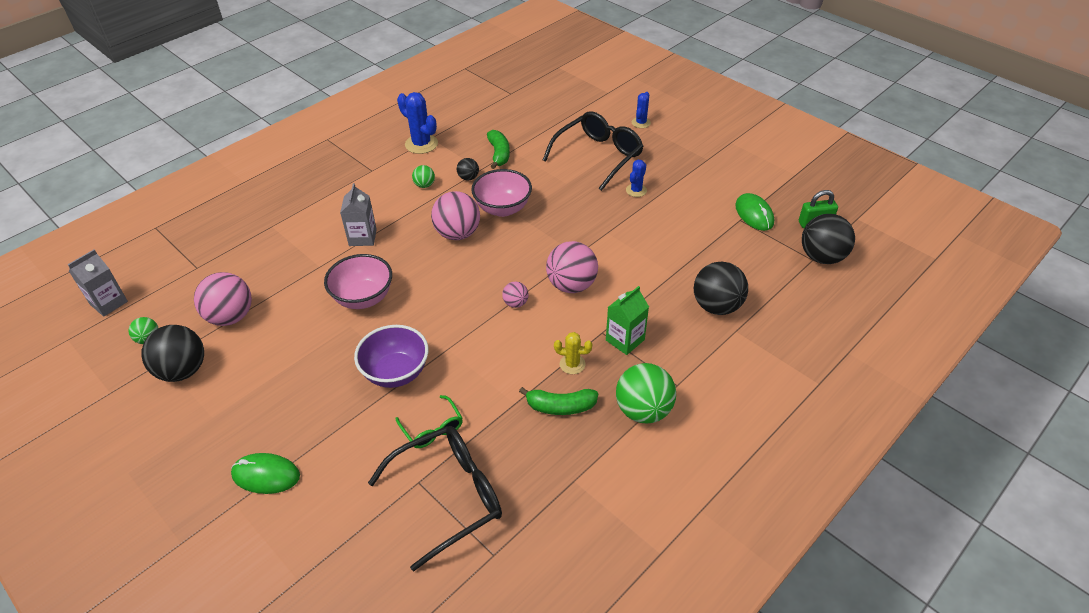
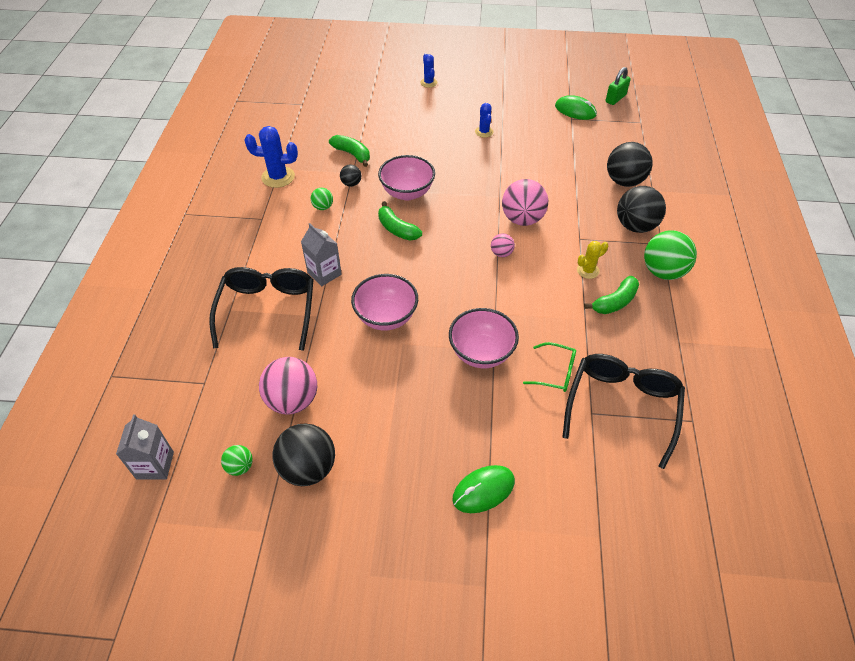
camera: 40 degrees left, 5 degrees up
(396, 372) = (481, 353): purple bowl -> pink bowl
(457, 234) = (397, 229): pink ball -> green banana
(598, 156) = (428, 120): black glasses -> black glasses (268, 310)
(625, 340) = (599, 235): green carton -> none
(821, 257) = (643, 118): black ball -> black ball (635, 226)

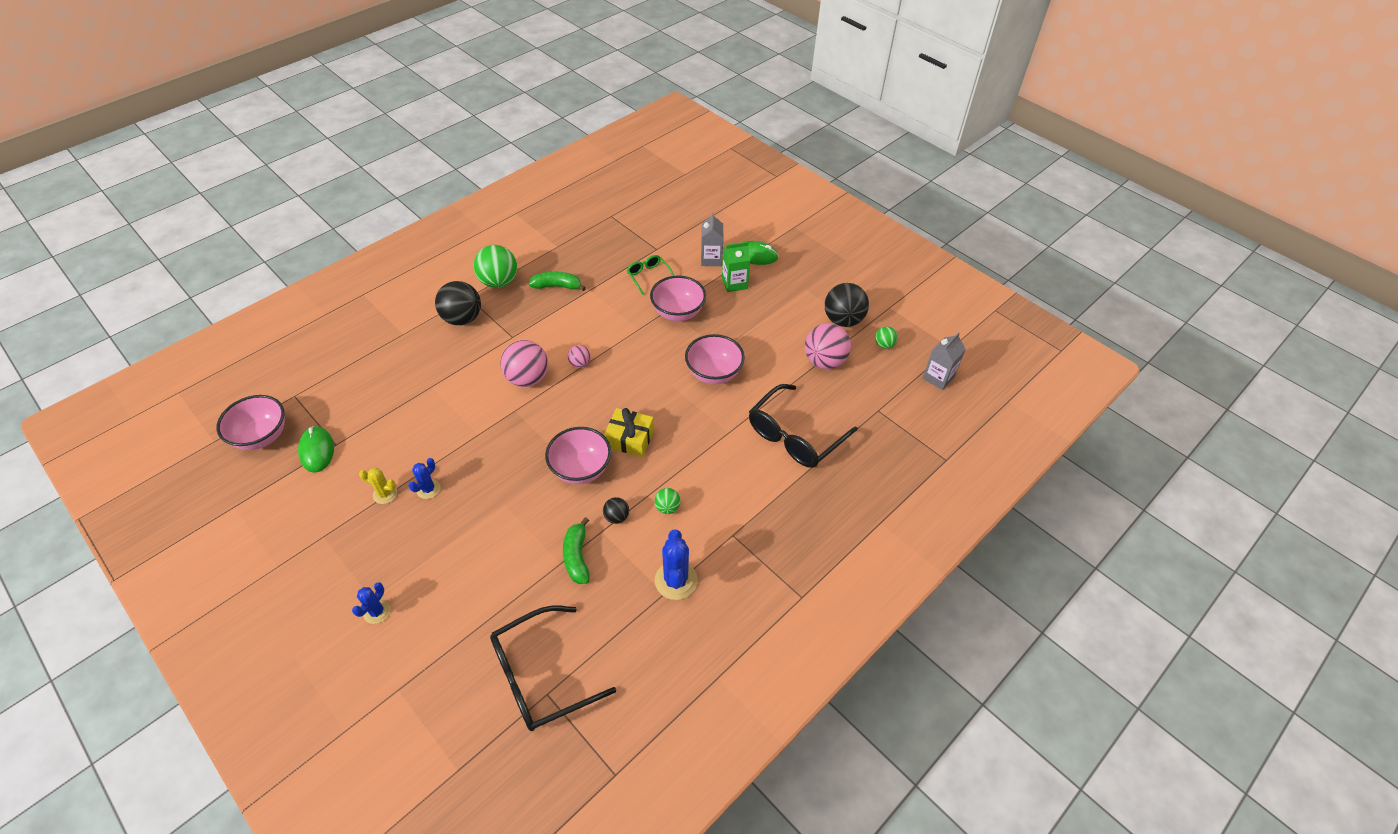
camera: 140 degrees left, 0 degrees up
(278, 177) = (676, 580): blue cactus -> blue cactus turned 45 degrees clockwise
(324, 273) = (726, 438): grey carton -> grey carton (711, 259)
(397, 229) = (630, 438): green banana -> yellow gift
(466, 430) = (734, 283): none -> green carton
(588, 270) = (542, 313): yellow cactus -> yellow cactus (385, 494)
(615, 98) = (262, 436): green padlock -> pink bowl
(622, 406) = (636, 241): black glasses -> black glasses (540, 676)
(624, 181) = (408, 354): black ball -> none

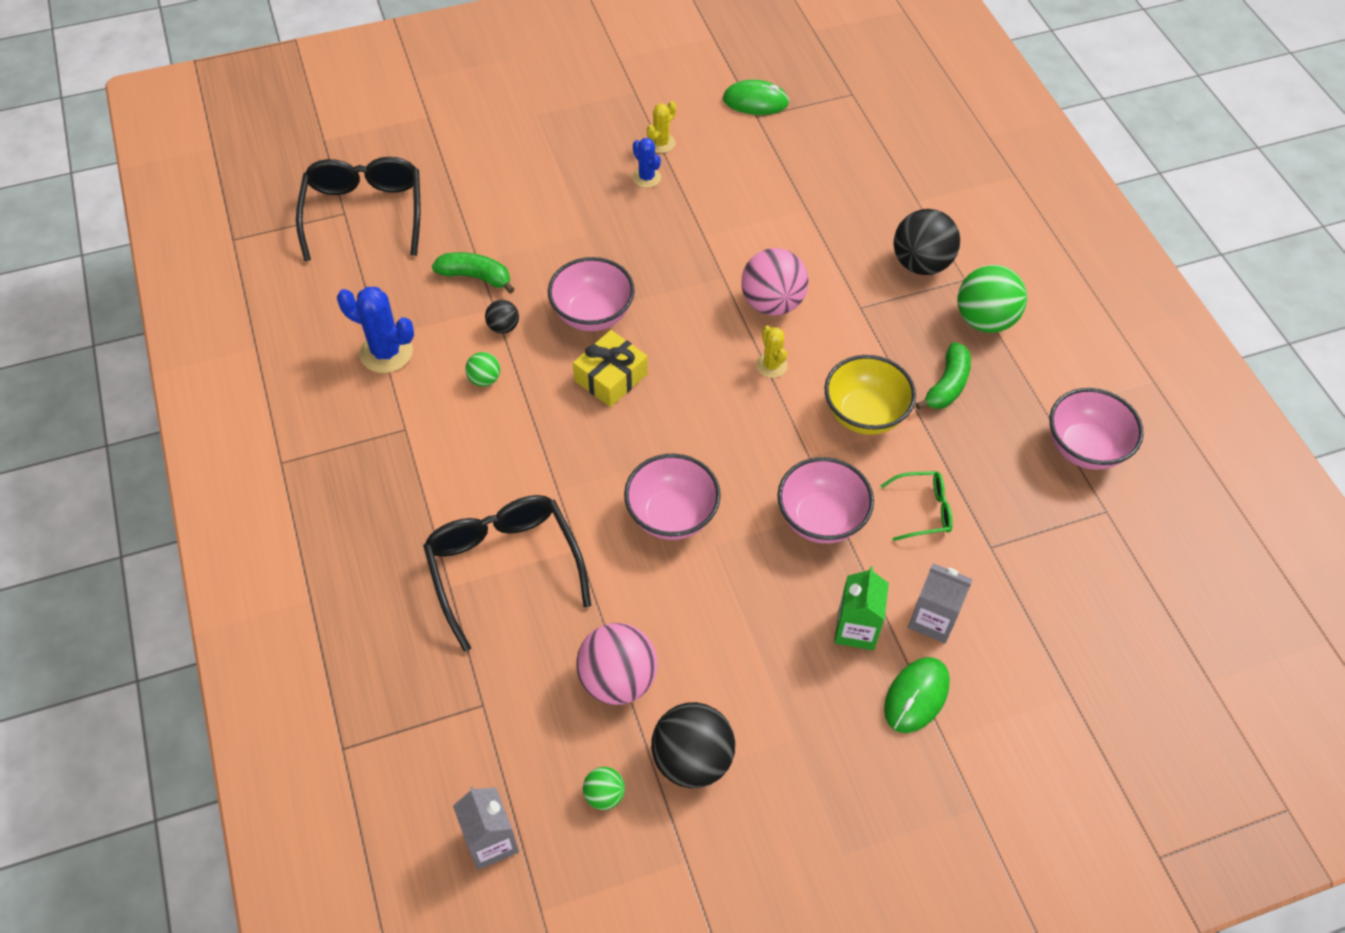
camera: 115 degrees right, 5 degrees up
(262, 436) = (800, 64): pink bowl -> pink bowl (1084, 448)
(377, 611) = (519, 115): blue cactus -> none
(580, 364) = (771, 365): pink ball -> yellow cactus
(596, 314) = (864, 414): none -> yellow bowl

